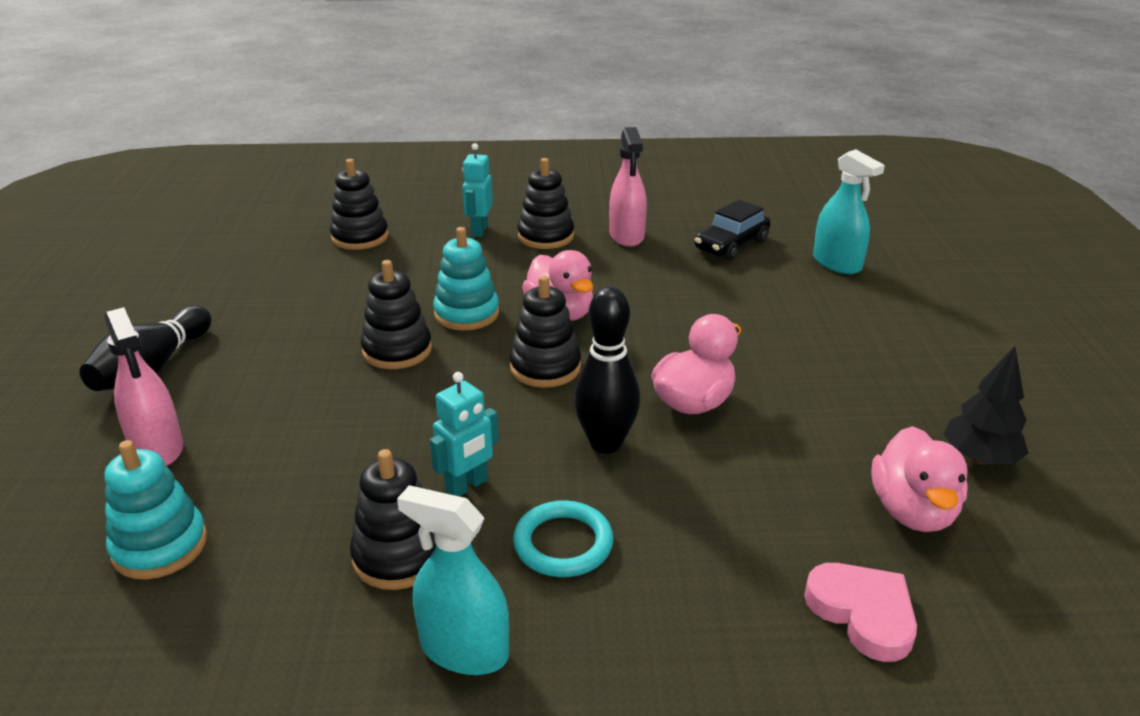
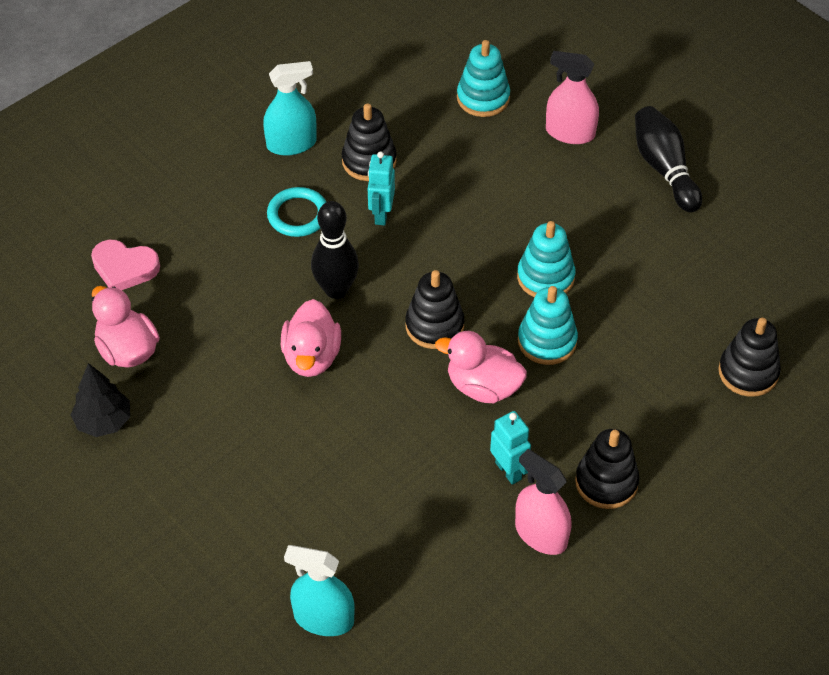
camera: 140 degrees right, 20 degrees up
(397, 350) = (545, 277): black stacking toy -> turquoise stacking toy
(479, 230) = (670, 451): turquoise robot -> turquoise robot (508, 471)
(731, 245) = (437, 585): black car -> none

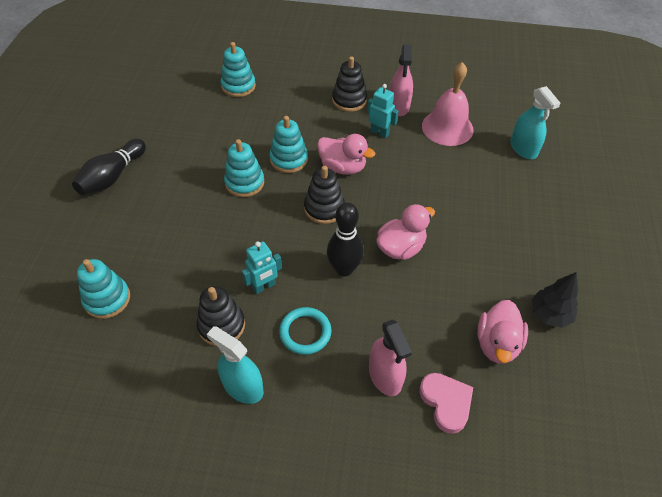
camera: 130 degrees left, 0 degrees up
(446, 559) = (447, 127): none -> pink bell
(483, 387) = (342, 167): pink duck -> pink duck turned 45 degrees counterclockwise
(508, 471) = (379, 132): turquoise robot -> turquoise robot turned 105 degrees clockwise
(570, 133) = (111, 234): pink spray bottle -> pink spray bottle (385, 376)
(748, 372) = (238, 86): black stacking toy -> turquoise stacking toy

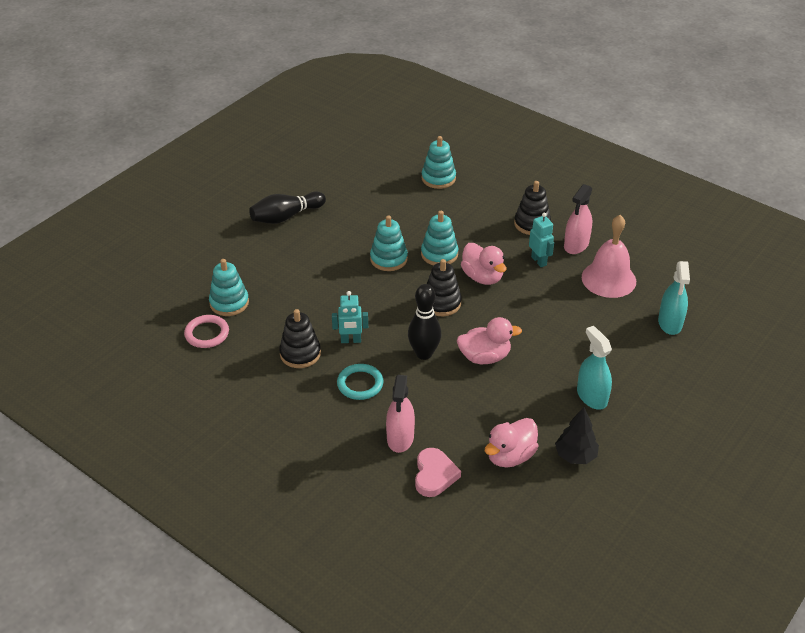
camera: 30 degrees right, 10 degrees down
(103, 348) = (207, 334): none -> pink ring
(243, 387) = (288, 399): turquoise spray bottle -> turquoise spray bottle (592, 396)

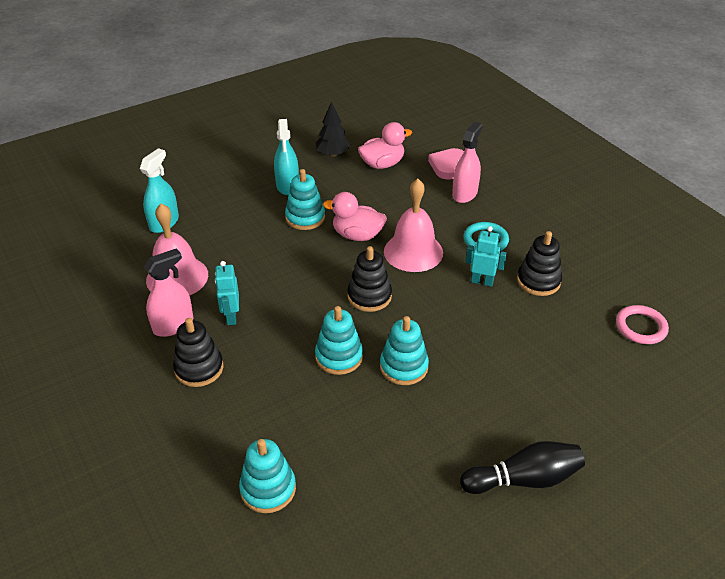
camera: 160 degrees left, 0 degrees up
(229, 303) = (614, 359): turquoise stacking toy -> turquoise stacking toy (305, 218)
(424, 353) = (413, 252): black bowling pin -> pink bell
(482, 277) = (307, 314): pink duck -> none

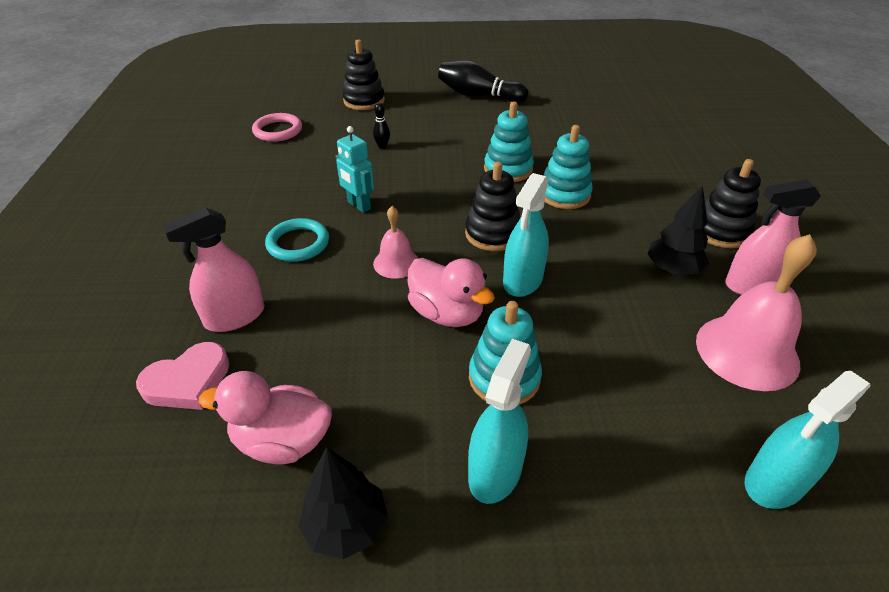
camera: 150 degrees left, 0 degrees up
(231, 317) = (673, 269): turquoise robot -> black tree
(268, 489) = (669, 139): turquoise stacking toy -> none
(327, 270) = (523, 280): none -> turquoise spray bottle
(413, 252) = (396, 263): pink bell -> pink bell, size x0.55
(533, 347) = (382, 146): none -> black bowling pin
(538, 281) = (305, 187): black stacking toy -> black stacking toy (364, 101)

